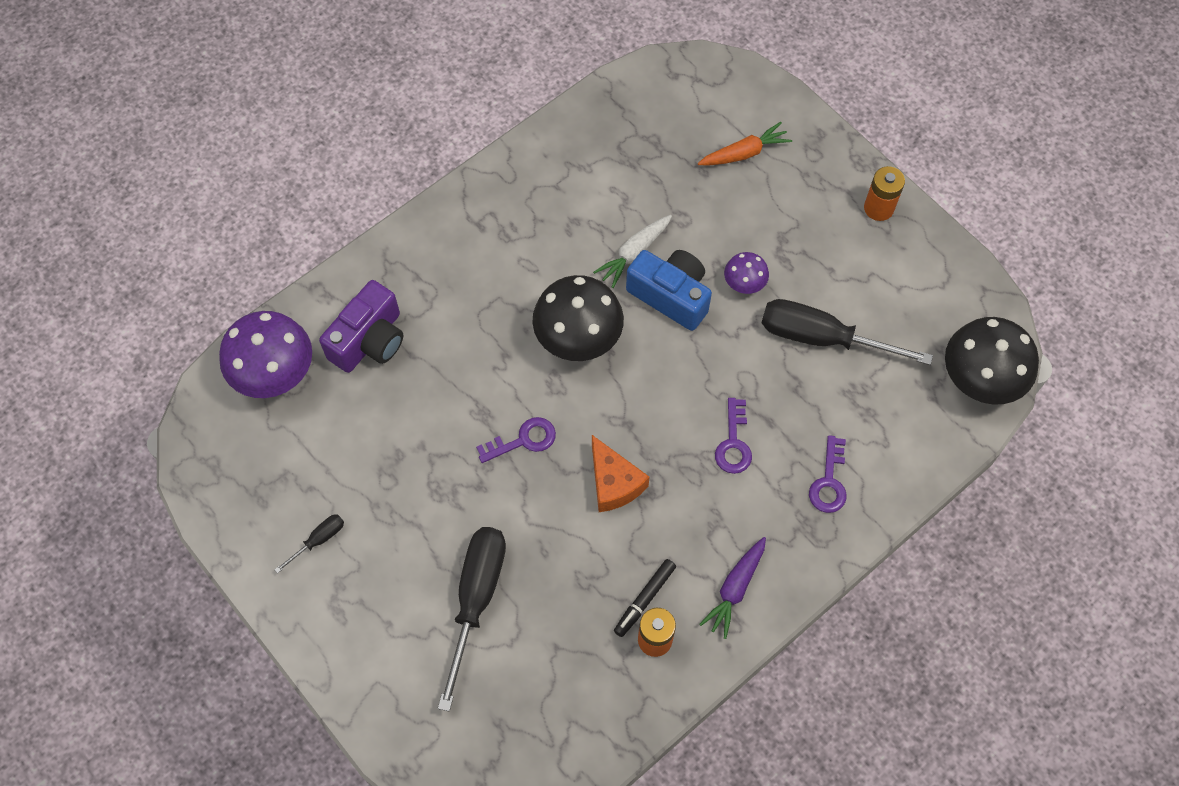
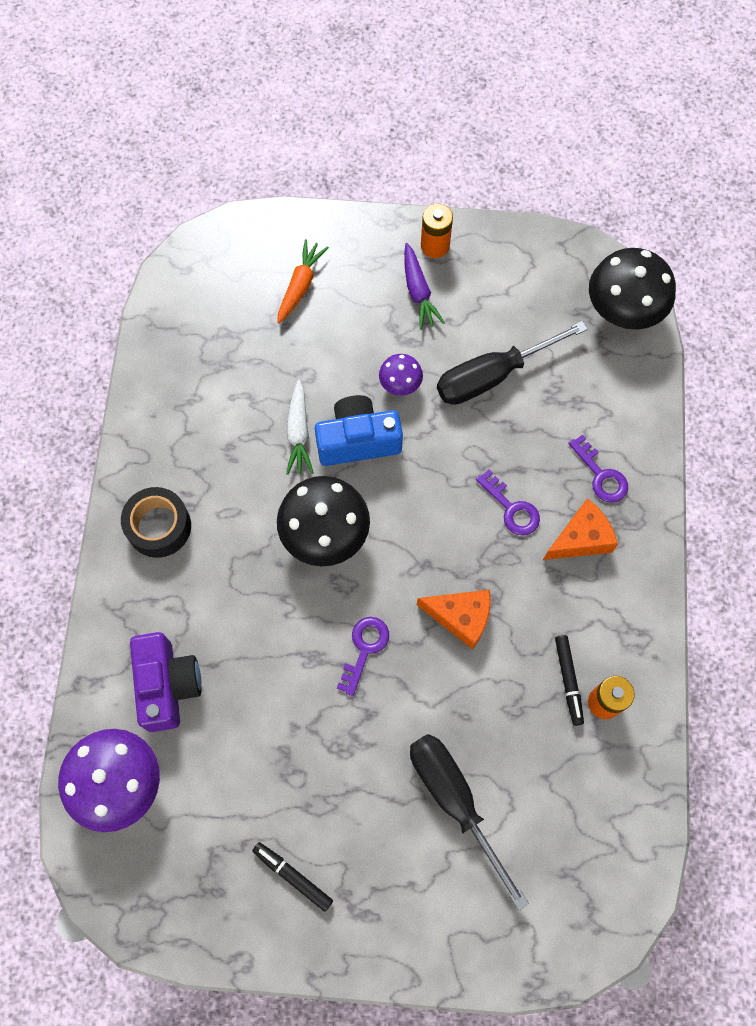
camera: 45 degrees left, 5 degrees up
(319, 540) = (293, 876): black screwdriver -> black marker
(472, 232) = (159, 526): none -> black tape
(735, 589) = (618, 612): purple carrot -> purple carrot (418, 292)
(763, 511) = (581, 538): none -> orange cheese

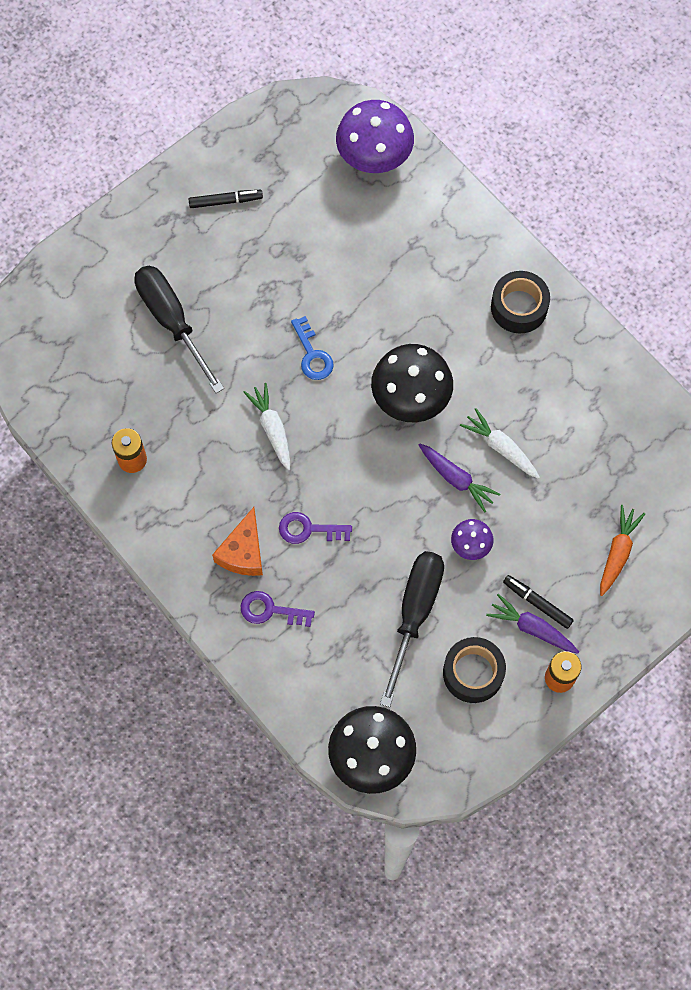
camera: 135 degrees right, 0 degrees up
(167, 685) = (407, 228): purple camera -> none
(300, 285) = (618, 552): orange carrot -> orange carrot turned 135 degrees counterclockwise
(358, 440) = (456, 479): blue camera -> purple carrot
(364, 649) = (312, 354): purple key -> blue key
(454, 800) = (172, 321): black screwdriver -> black screwdriver turned 135 degrees counterclockwise
(461, 617) = (272, 428): orange cheese -> white carrot
(492, 301) = (473, 673): none -> black tape
(568, 680) = (167, 452): black marker -> black marker (537, 603)

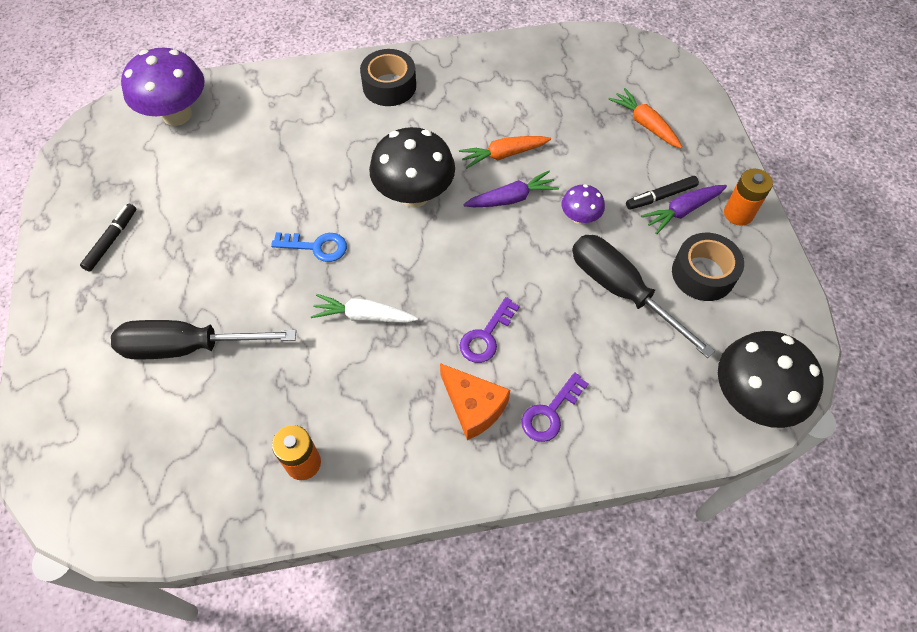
camera: 60 degrees left, 10 degrees down
(500, 447) = (503, 155): white carrot -> orange carrot

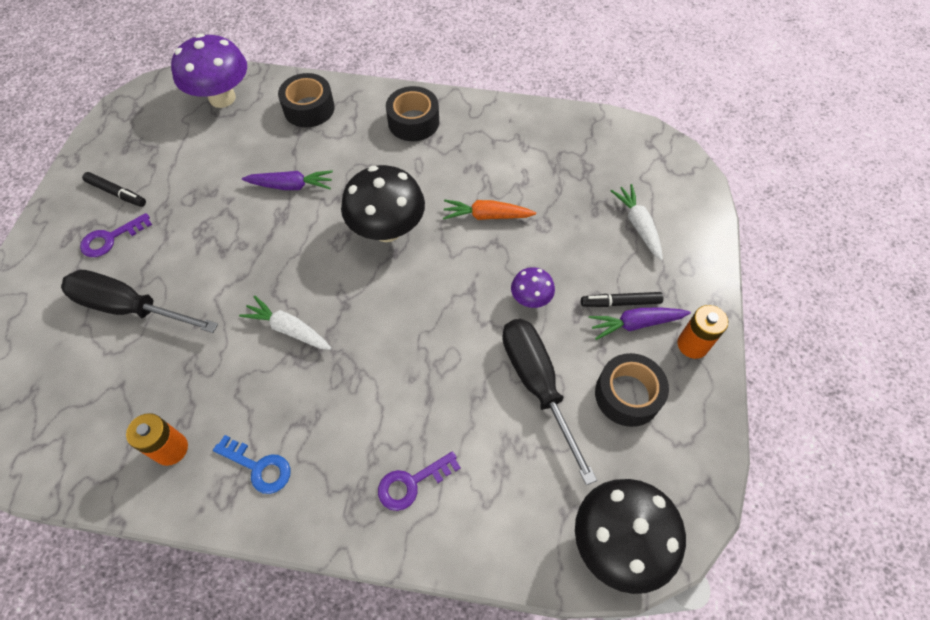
camera: 20 degrees right, 0 degrees up
(111, 240) = (117, 193): black marker -> black marker turned 75 degrees clockwise
(276, 101) = (309, 108): none -> black tape
(316, 247) = (279, 251): blue key -> blue key (258, 467)
(473, 406) = (344, 451): orange cheese -> none
(486, 336) = (388, 386): purple key -> purple key (111, 238)
(512, 198) = (475, 260): purple carrot -> purple carrot (291, 186)
(645, 124) = (638, 225): orange carrot -> white carrot

